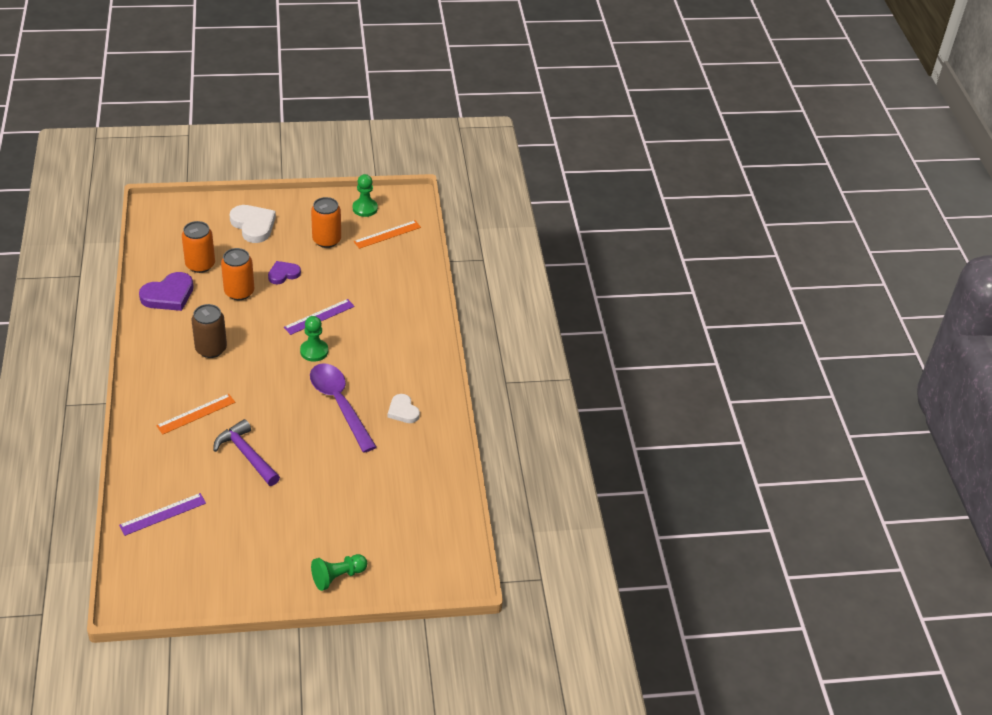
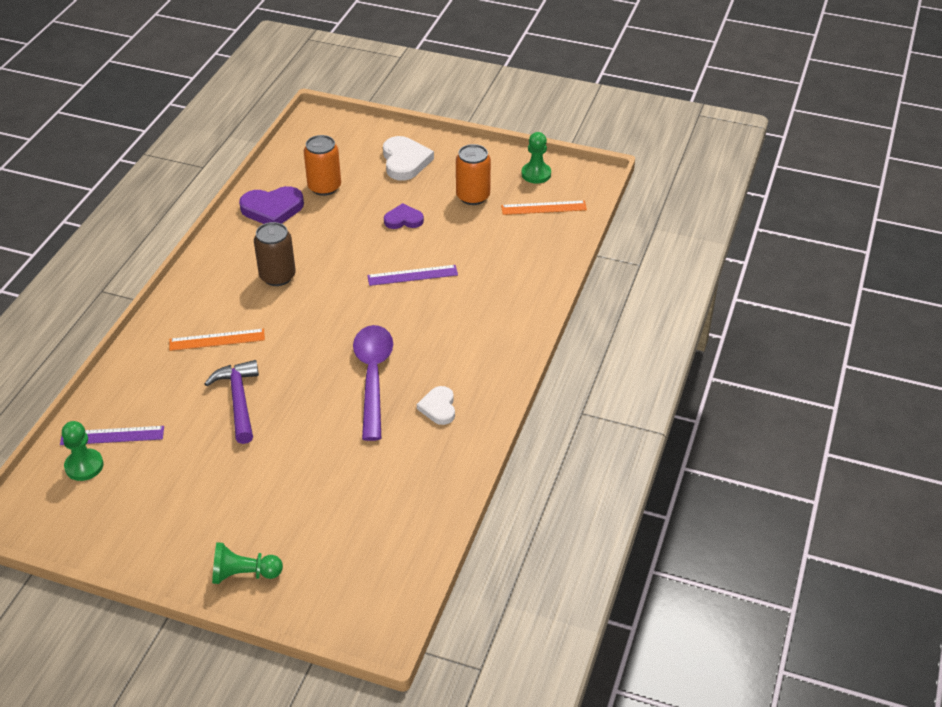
camera: 30 degrees right, 0 degrees up
(239, 292) = (345, 225): orange can -> none
(314, 351) = (383, 311): green pawn -> green pawn (84, 466)

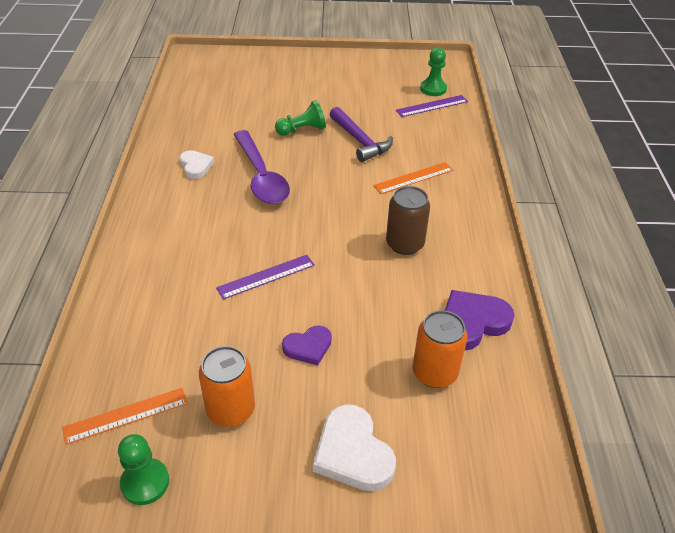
camera: 160 degrees right, 0 degrees up
(244, 574) = (288, 62): green pawn -> green pawn (302, 130)

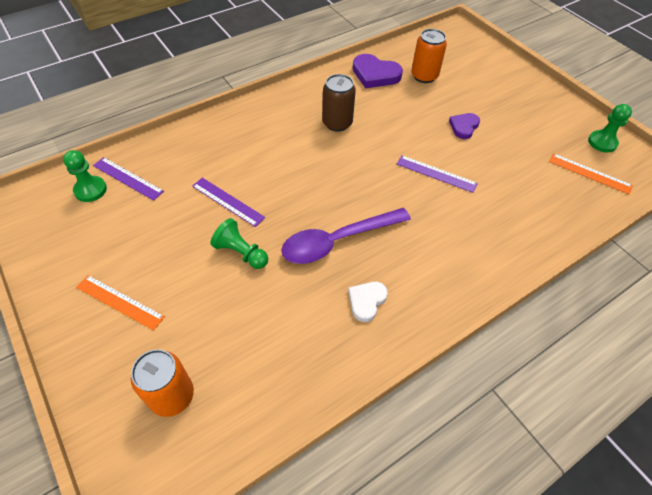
camera: 125 degrees left, 10 degrees up
(231, 409) = (534, 135): orange can -> orange can (172, 396)
(261, 176) = (337, 241): purple spoon -> purple spoon turned 150 degrees counterclockwise
(308, 347) = (464, 127): purple heart -> purple heart turned 90 degrees counterclockwise
(352, 452) = (499, 84): white heart -> none
(360, 141) = (227, 201): purple hammer -> purple ruler
(413, 178) = (256, 147): orange ruler -> orange ruler (120, 301)

